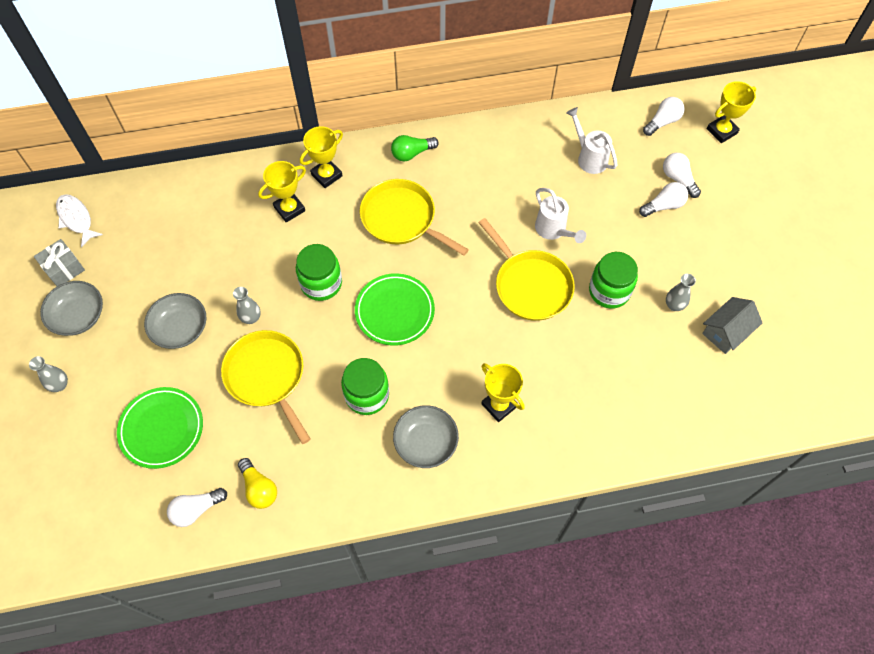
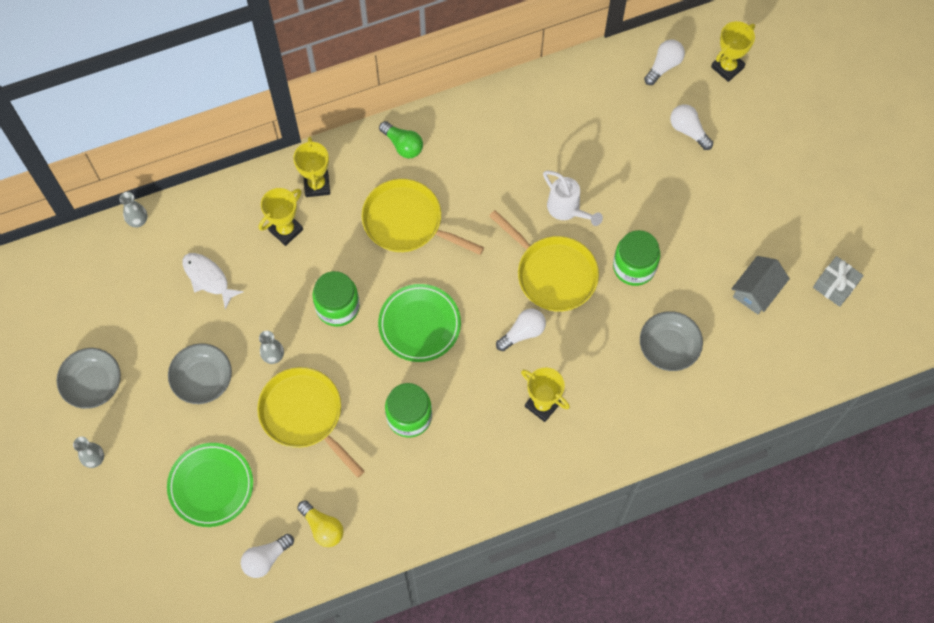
camera: 10 degrees left, 5 degrees up
(63, 268) = (62, 335): grey gift -> grey gift (835, 285)
(76, 219) = (60, 278): white fish -> white fish (208, 278)
(326, 175) = (316, 185): yellow trophy -> yellow trophy turned 45 degrees counterclockwise
(412, 153) = (403, 145): green light bulb -> green light bulb turned 105 degrees counterclockwise
(426, 442) = (477, 454): grey bowl -> grey bowl (668, 347)
(589, 157) = (592, 120): white watering can -> none
(663, 205) = (677, 163): white light bulb -> white light bulb (523, 333)
(674, 305) = (701, 271): grey vase -> grey vase (138, 221)

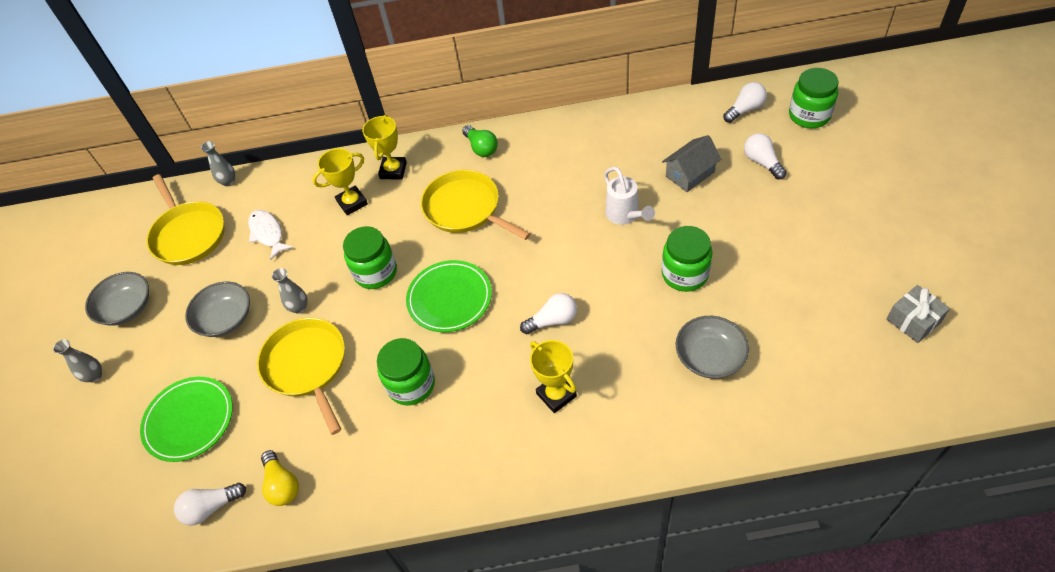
camera: 20 degrees right, 15 degrees down
(553, 274) = (598, 270): yellow pan -> yellow pan (188, 234)
(727, 67) = (809, 116): yellow trophy -> green jar
(756, 291) = (819, 314): grey house -> grey house (690, 174)

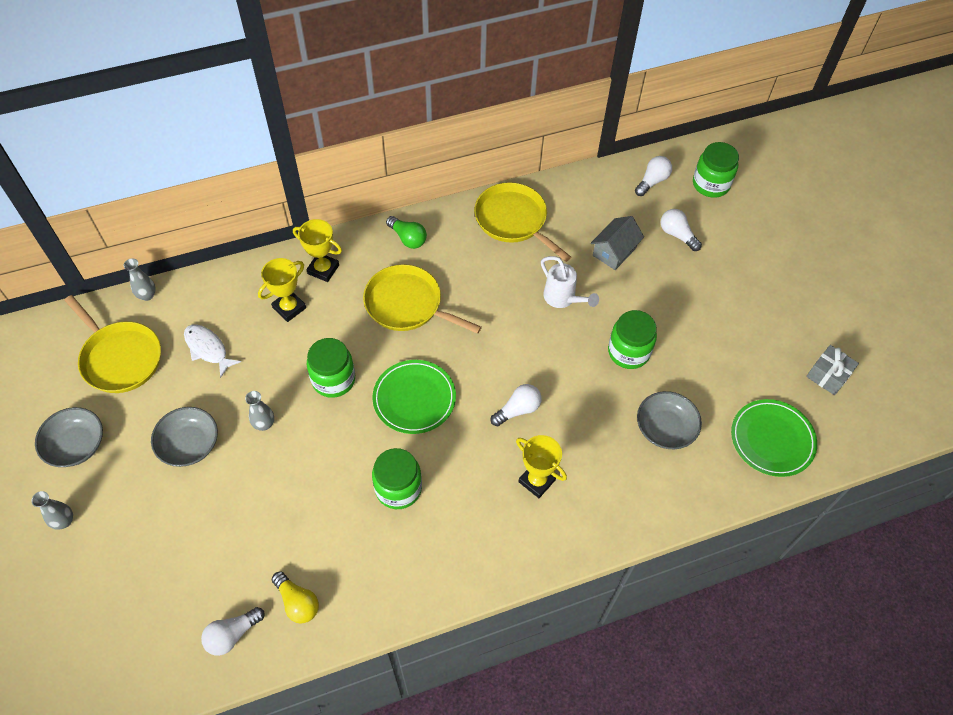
camera: 20 degrees left, 5 degrees up
(189, 420) = (183, 553): green plate -> green plate (772, 439)
(307, 366) = (289, 483): yellow pan -> yellow pan (513, 220)
(393, 171) = (323, 269): yellow trophy -> yellow trophy turned 60 degrees counterclockwise

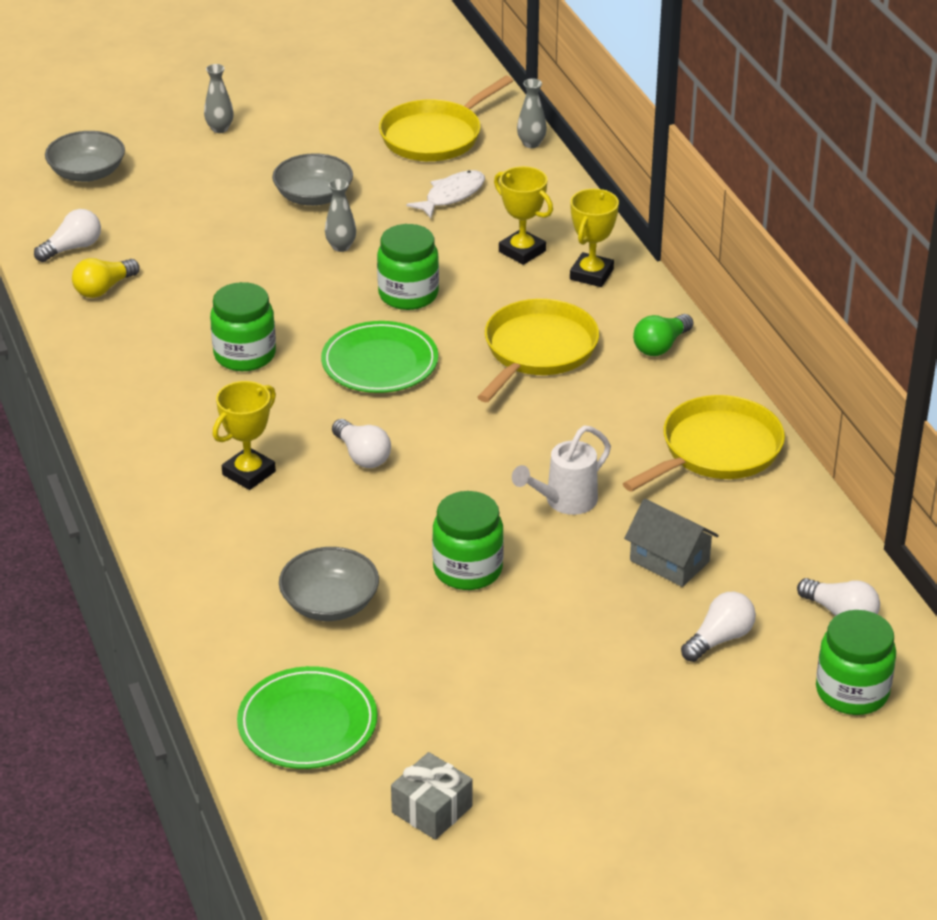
camera: 90 degrees right, 20 degrees down
(76, 445) = (315, 123): grey bowl -> grey bowl (87, 173)
(232, 635) = (72, 248): white light bulb -> white light bulb turned 90 degrees clockwise

